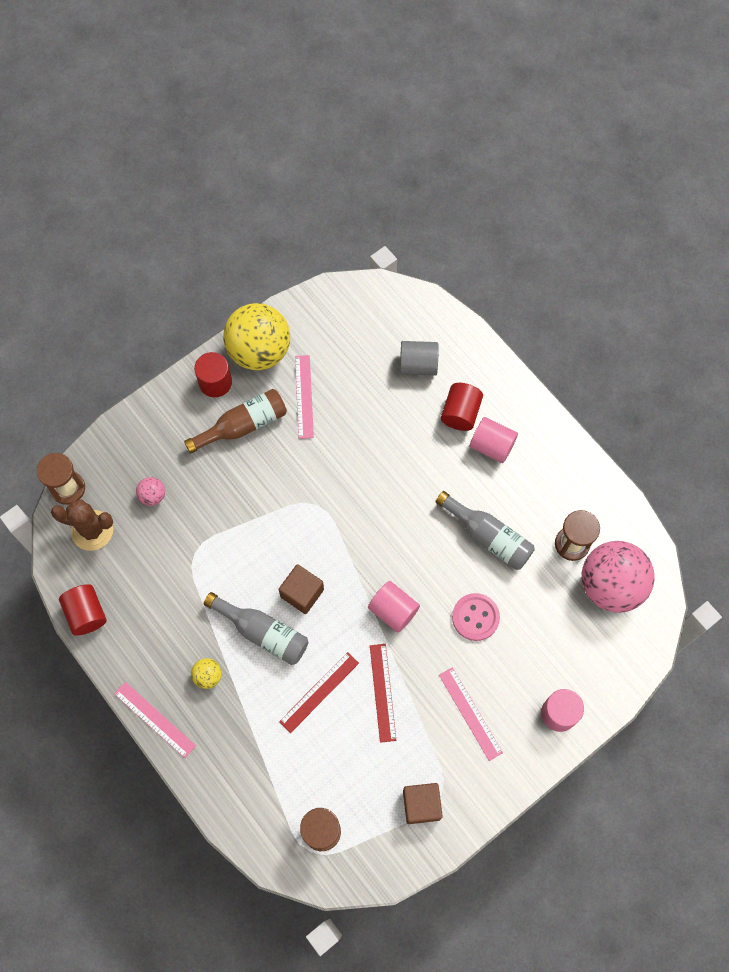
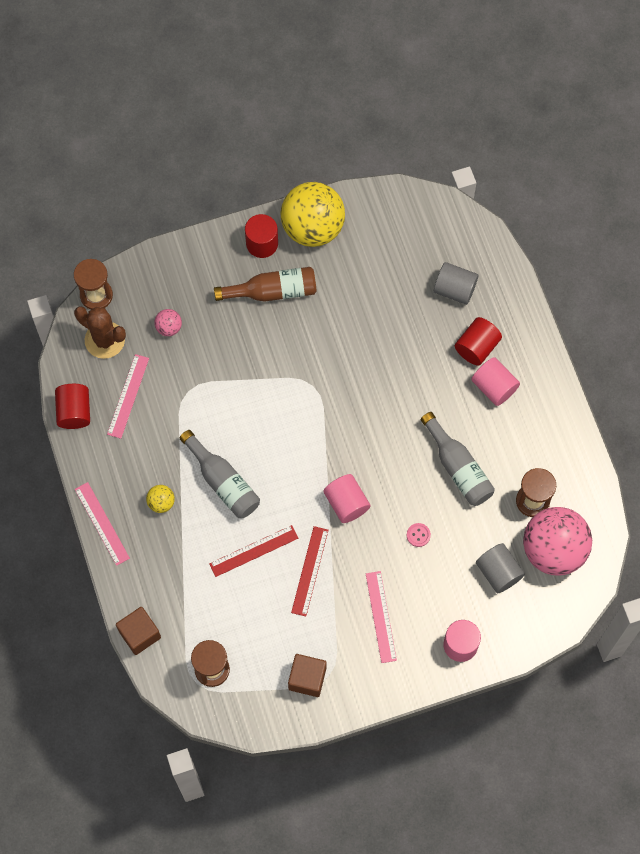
camera: 20 degrees right, 0 degrees up
(302, 593) = (270, 459): brown cube -> brown cube (139, 634)
(304, 396) = (338, 283): pink ruler -> pink ruler (128, 396)
(475, 617) = (418, 535): pink button -> pink button, size x0.53
(567, 626) = (498, 572): none -> grey cylinder

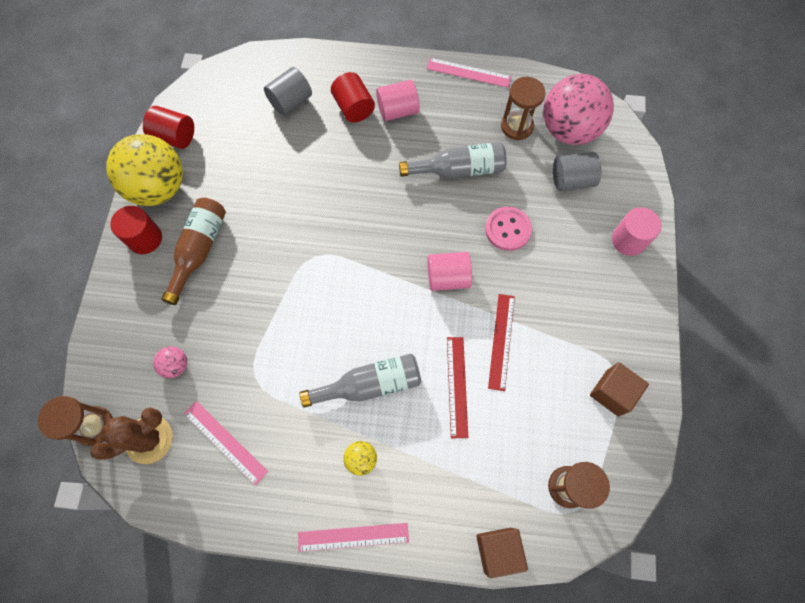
camera: 65 degrees left, 0 degrees up
(74, 411) = (210, 510): red cylinder -> red cylinder (175, 137)
(310, 571) = (501, 341): red ruler -> red ruler turned 60 degrees clockwise
(381, 616) = (574, 296): pink ruler -> pink ruler (468, 72)
(418, 535) = (508, 229): pink button -> pink button, size x1.89

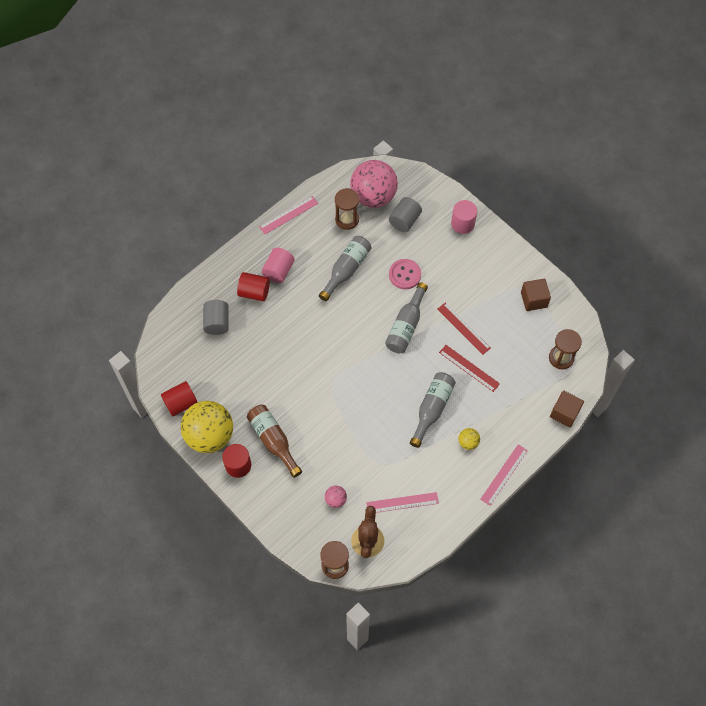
camera: 50 degrees left, 5 degrees down
(448, 278) = (406, 326): pink cylinder -> grey bottle

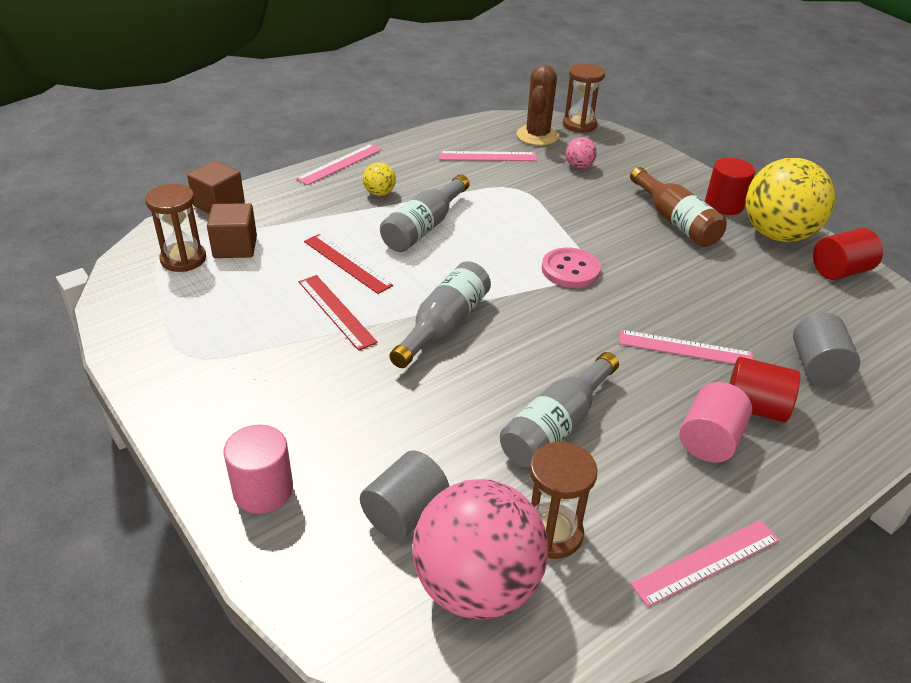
camera: 175 degrees left, 25 degrees down
(282, 326) = (685, 348): none -> pink ruler
(405, 275) = (429, 403): pink button -> pink button (570, 270)
(534, 300) = (181, 336): brown cube -> brown cube (235, 247)

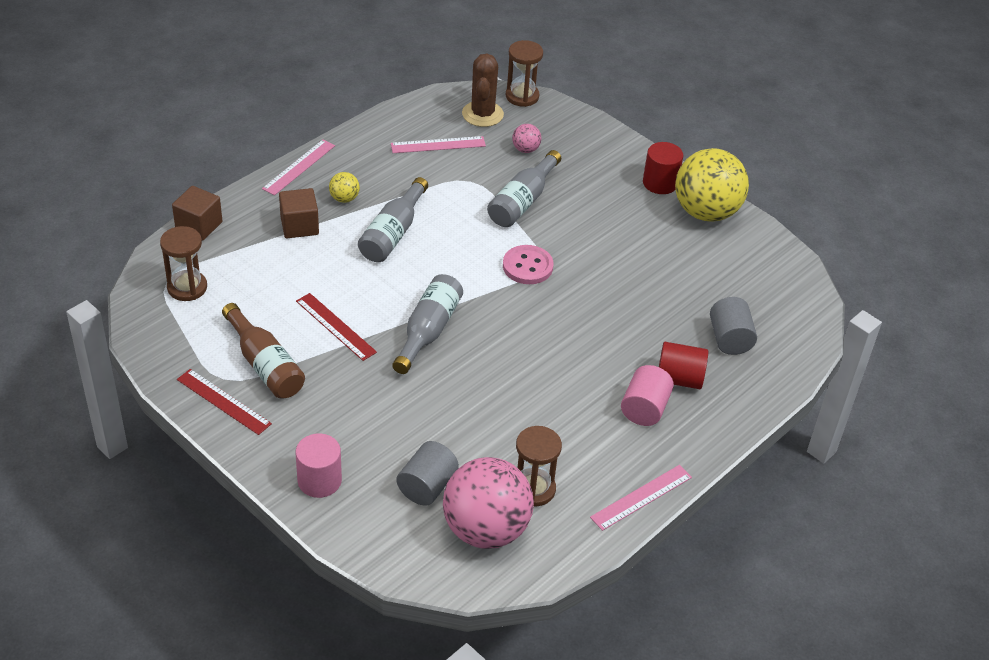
camera: 10 degrees left, 5 degrees up
(235, 247) = (229, 270): brown cube -> brown cube (299, 226)
(347, 263) = (333, 278): red ruler -> red ruler (223, 401)
(556, 426) = (529, 409): grey bottle -> grey bottle (522, 201)
(675, 221) = (617, 205): brown bottle -> brown bottle (265, 365)
(685, 348) = (626, 333): pink ruler -> none
(840, 271) = (756, 246): red cylinder -> none

